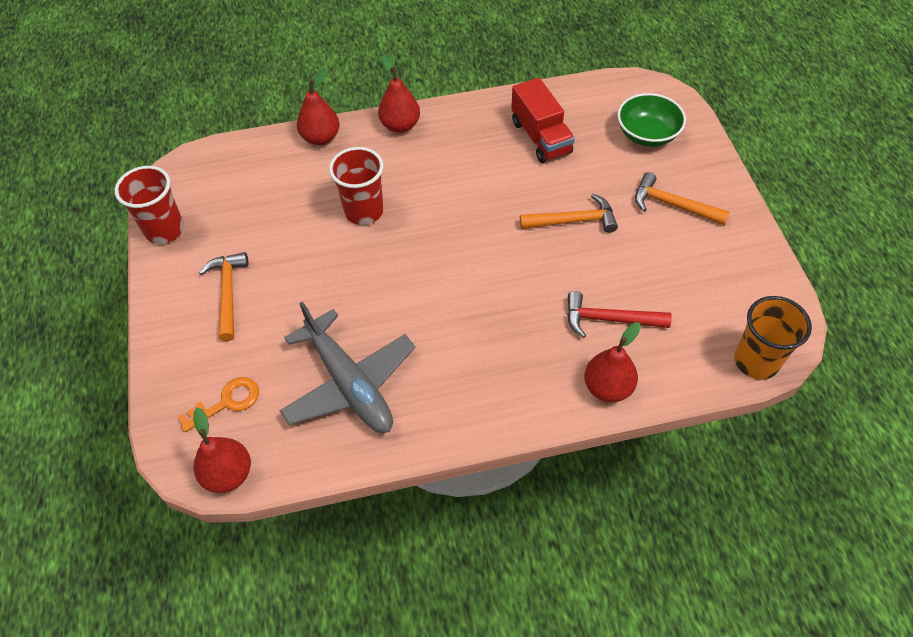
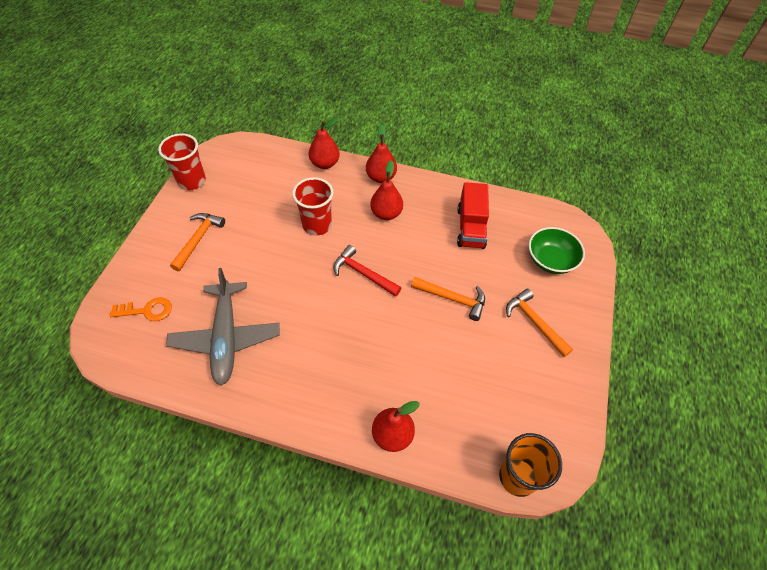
camera: 25 degrees right, 0 degrees up
(228, 474) = (114, 358): red pear -> red pear (386, 213)
(609, 319) = (428, 385): red hammer -> red hammer (363, 274)

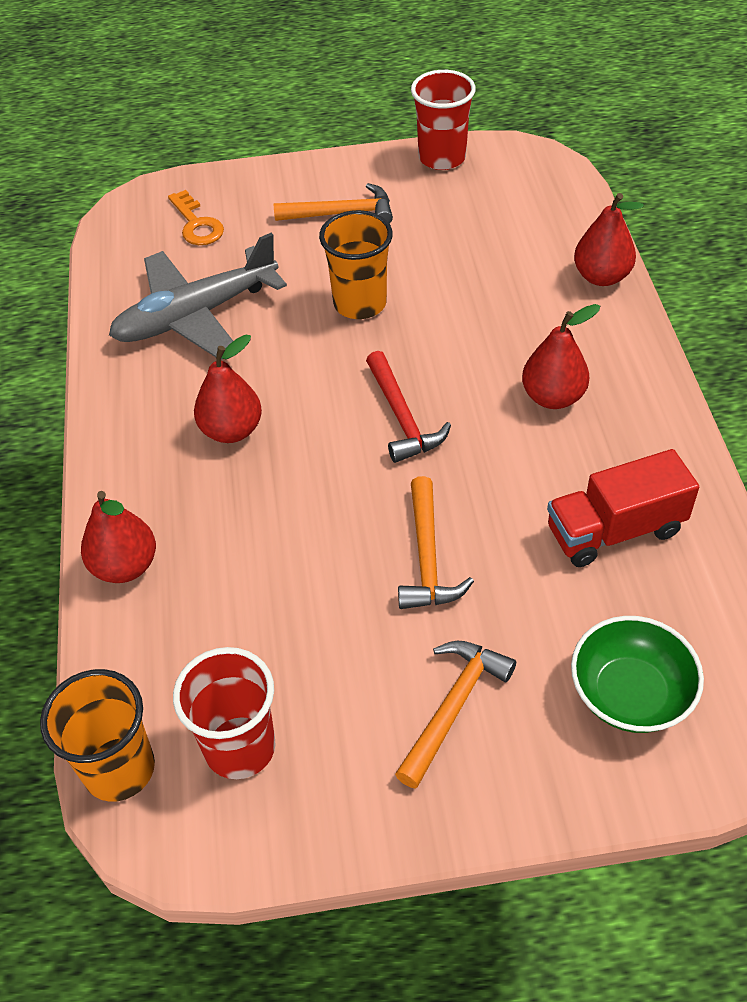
camera: 70 degrees right, 5 degrees down
(274, 259) = (360, 303): none -> orange cup
(317, 225) = (461, 322): red cup -> red cup (240, 747)
(363, 274) = (402, 417): red hammer -> red hammer turned 150 degrees clockwise
(381, 177) = (632, 358): red pear -> red pear (232, 430)

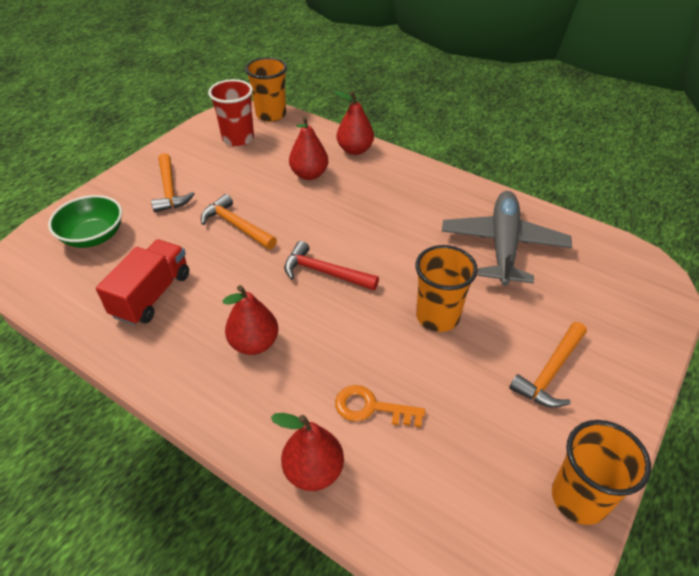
camera: 130 degrees right, 5 degrees down
(197, 224) = (605, 292): orange key -> orange key (371, 408)
(232, 430) = (394, 212): red pear -> red pear (309, 174)
(442, 158) = (579, 498): red cup -> orange cup

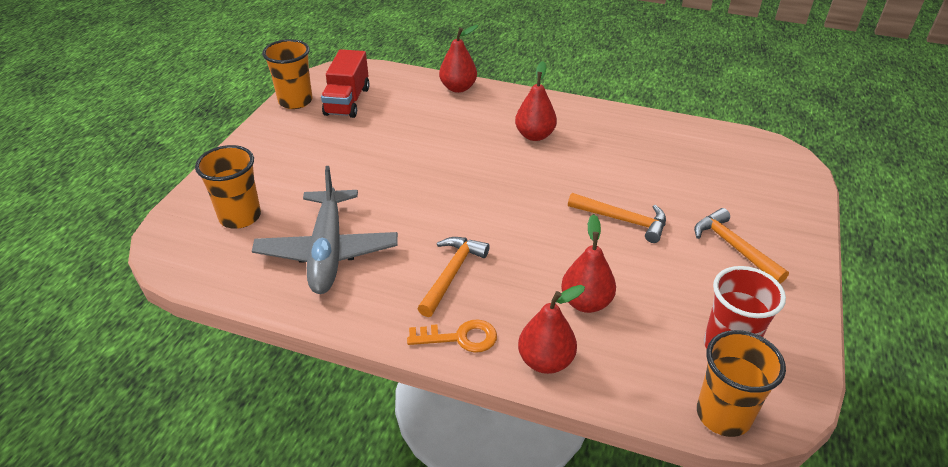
camera: 165 degrees right, 5 degrees down
(93, 236) = (750, 185): green bowl -> none
(152, 295) = (643, 151): red truck -> red truck (347, 101)
(325, 272) = (506, 192): red hammer -> none
(371, 408) = (432, 117): orange key -> orange key (460, 338)
(437, 316) = (392, 176): orange cup -> orange cup (240, 217)
(550, 372) = (299, 155): orange hammer -> orange hammer (451, 274)

